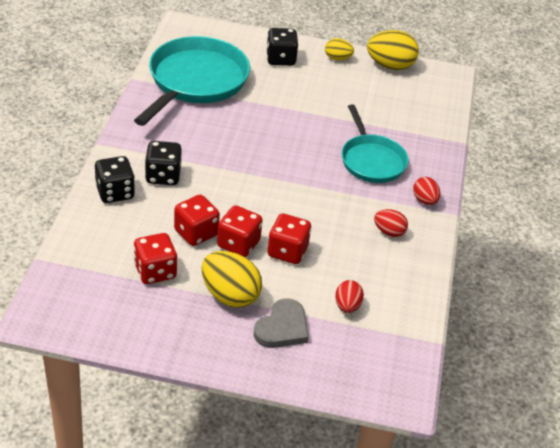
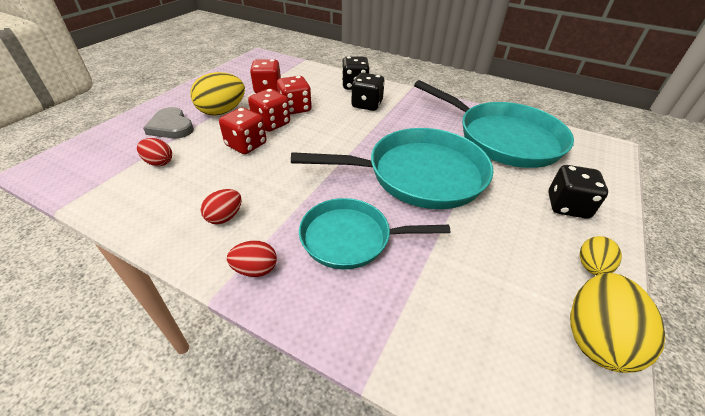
camera: 110 degrees right, 0 degrees up
(279, 131) = (419, 175): none -> turquoise pan

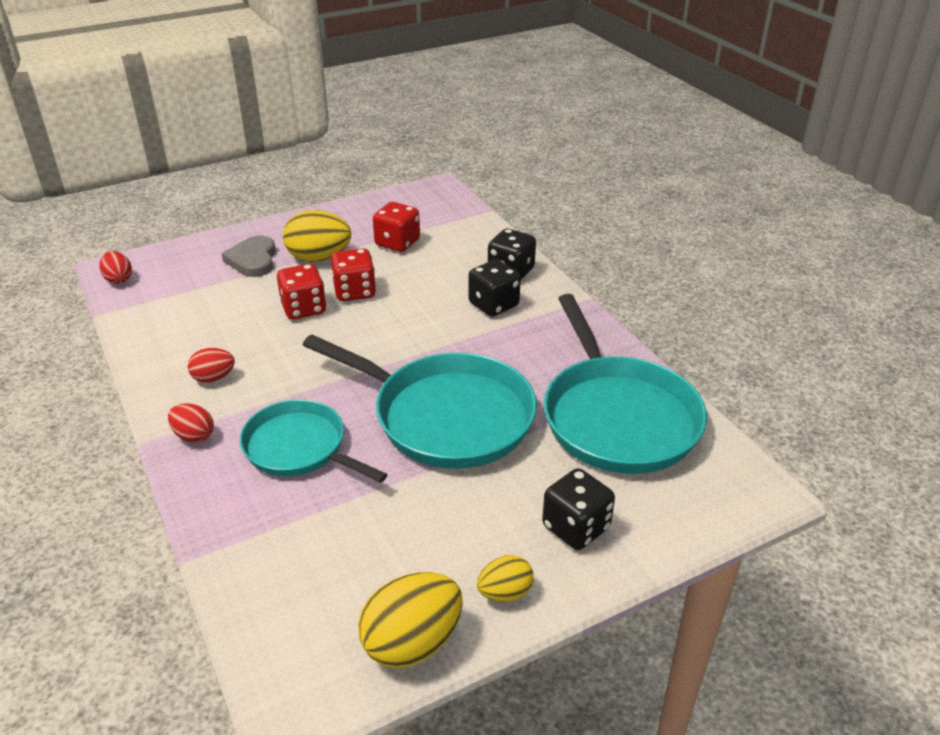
camera: 35 degrees right, 5 degrees down
(159, 162) = (208, 298): red egg -> red egg (119, 279)
(295, 108) = (401, 280): red dice -> none

